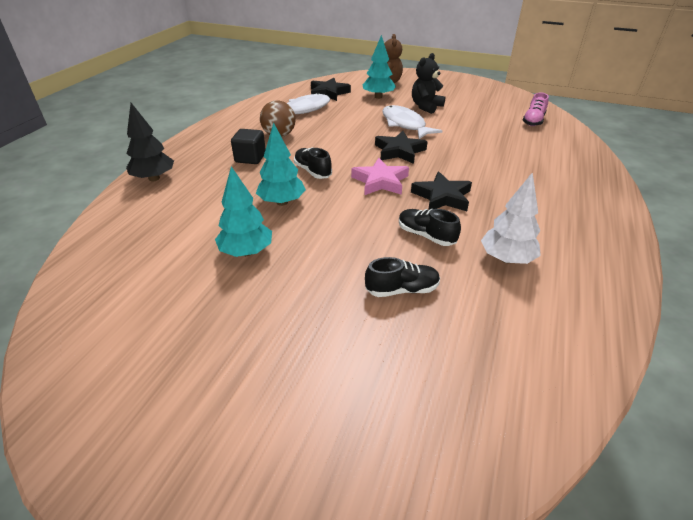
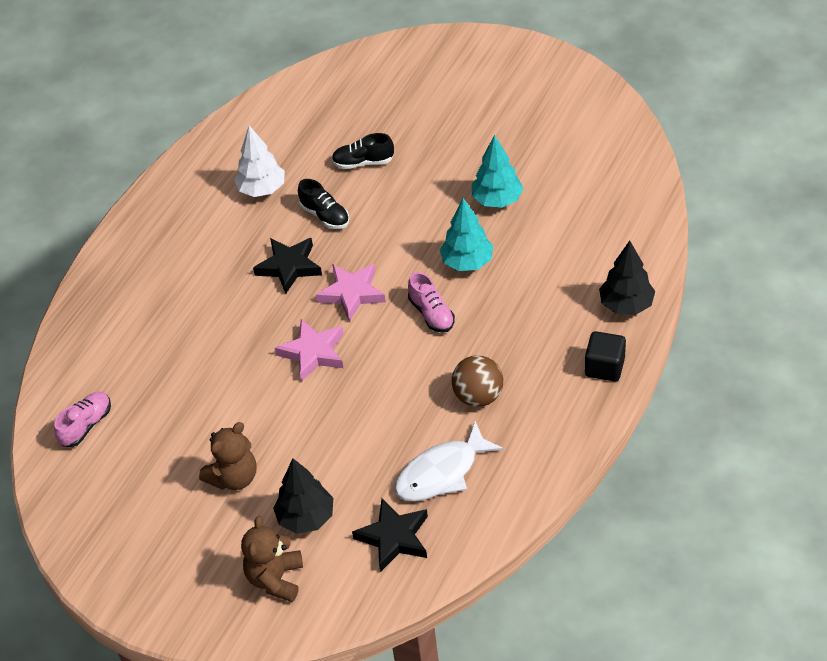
camera: 170 degrees left, 10 degrees up
(250, 158) = (513, 342): black cube -> black cube (604, 367)
(313, 171) = (431, 314): black shoe -> pink shoe
(378, 97) = (306, 517): turquoise tree -> black tree
(399, 151) = (313, 353): black star -> pink star
(405, 124) = (286, 421): white fish -> none
(426, 107) = (234, 477): black teddy bear -> brown teddy bear

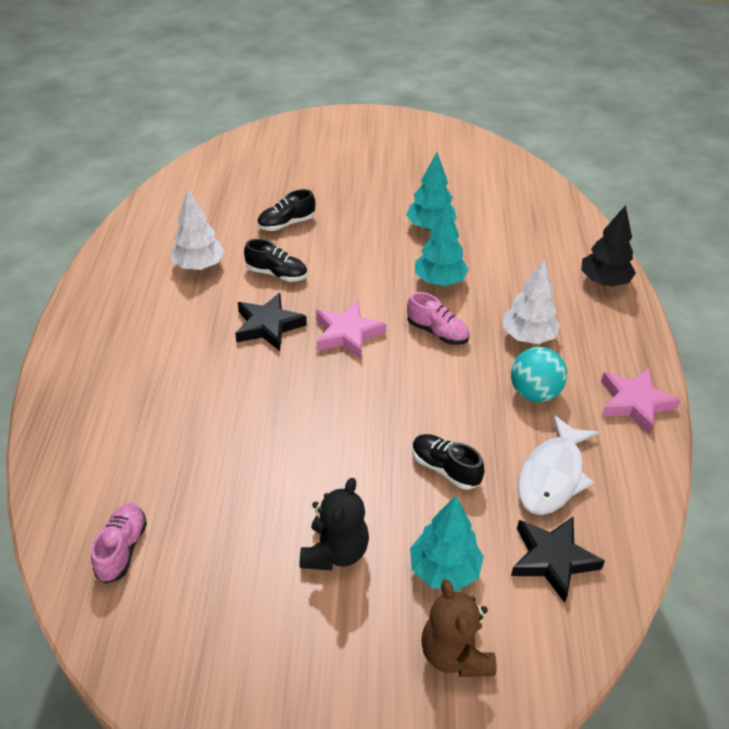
camera: 30 degrees left, 5 degrees down
(234, 477) = (335, 552): brown teddy bear -> black teddy bear
(306, 517) = (444, 570): black tree -> turquoise tree
(313, 353) = (343, 398): pink star -> pink star (634, 403)
(358, 439) = (445, 469): none -> black shoe
(478, 396) = (534, 393): brown ball -> turquoise ball
(510, 342) = (528, 337): none -> white tree
(604, 367) = (627, 336): black cube -> none

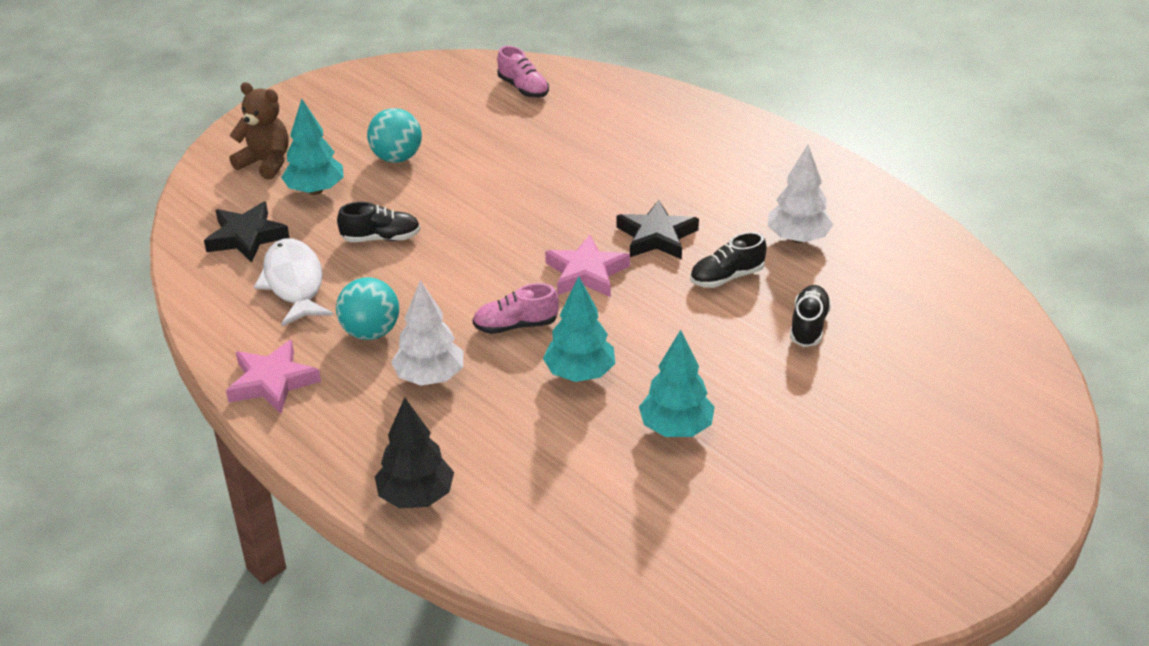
camera: 135 degrees right, 5 degrees down
(335, 552) = (396, 158): black teddy bear -> turquoise ball

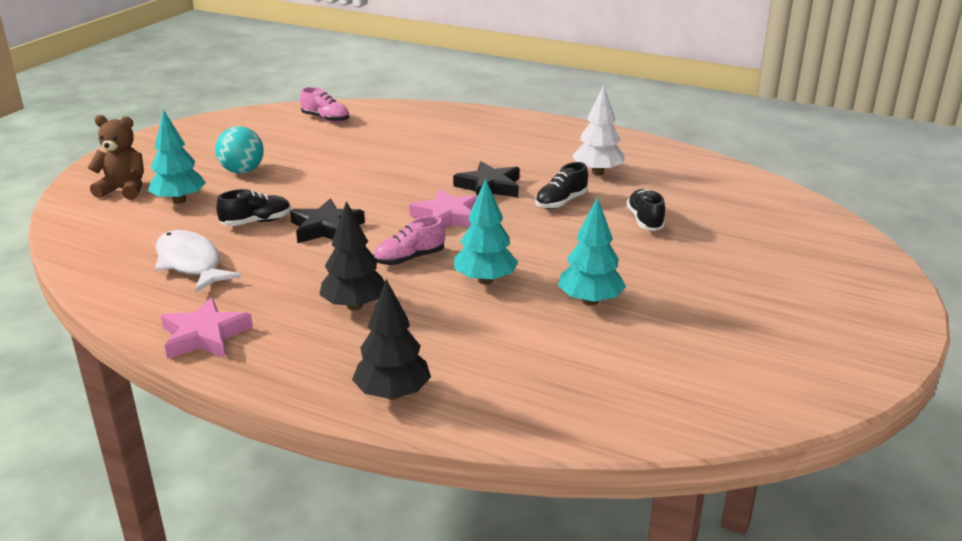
camera: 20 degrees left, 10 degrees down
(246, 237) = (128, 239): black star -> black star (326, 228)
(370, 332) = (281, 284): turquoise ball -> none
(430, 377) = (354, 306): white tree -> black tree

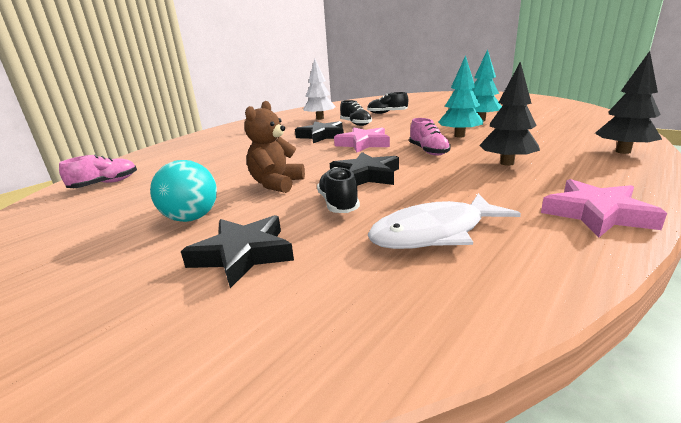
camera: 75 degrees left, 5 degrees down
(124, 190) = (149, 313): brown teddy bear -> brown teddy bear (276, 184)
(179, 200) = (243, 254): turquoise tree -> black star

